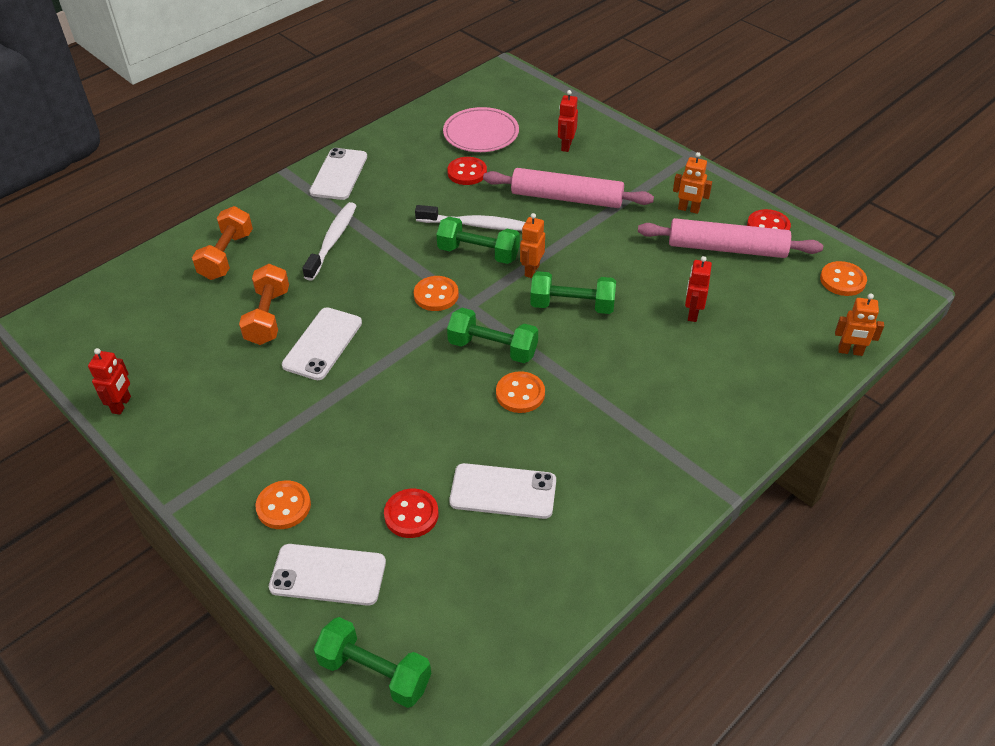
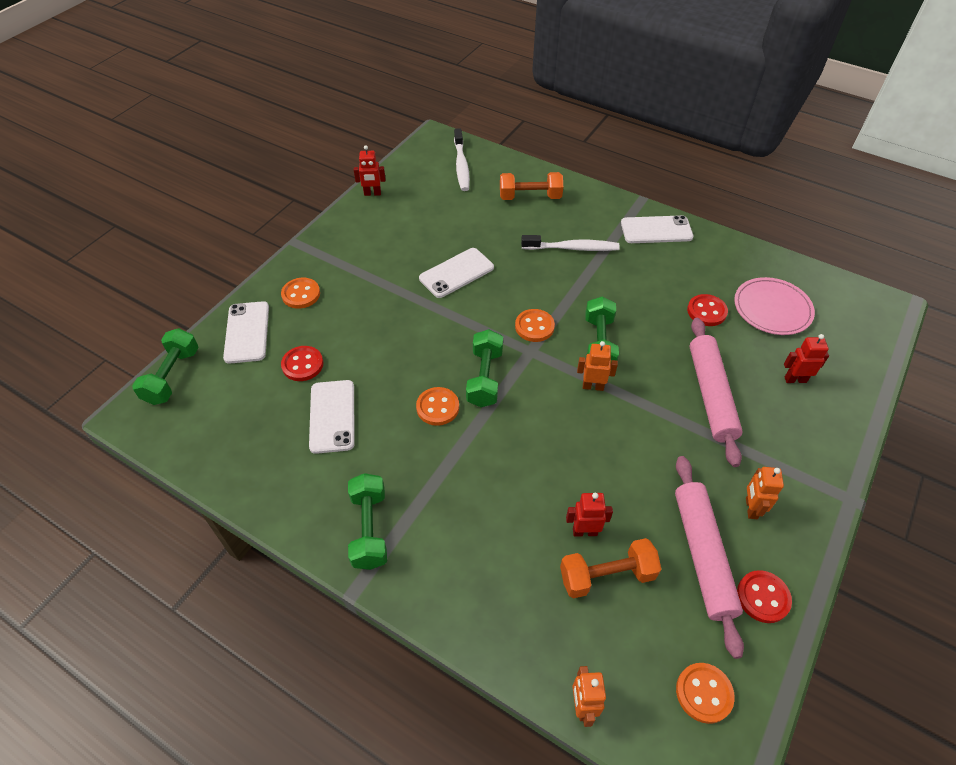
camera: 75 degrees right, 5 degrees up
(268, 317) = (474, 236): orange dumbbell -> orange dumbbell (607, 576)
(323, 344) = (456, 273): white phone -> white phone turned 45 degrees counterclockwise
(475, 225) = (636, 333): white toothbrush -> white toothbrush (461, 166)
(572, 306) = (558, 426): green dumbbell -> green dumbbell (369, 529)

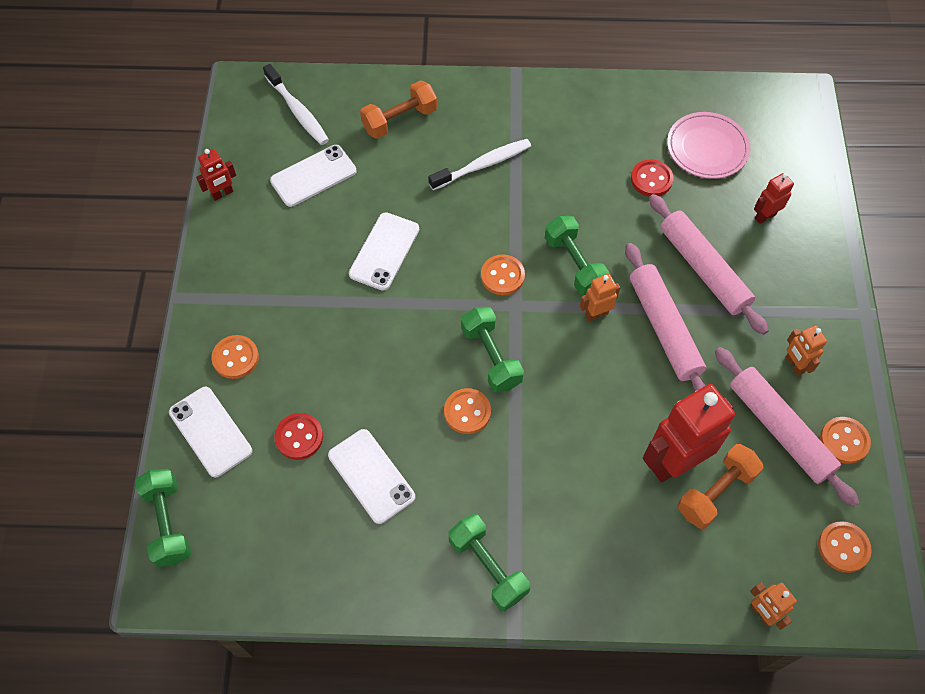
camera: 30 degrees left, 10 degrees up
(584, 531) = (674, 462): red robot -> red robot, size x2.06
(645, 423) = (663, 328): none -> pink rolling pin
(656, 230) = (552, 104): white phone -> white phone (313, 176)
(763, 597) = (844, 441): red button -> orange button

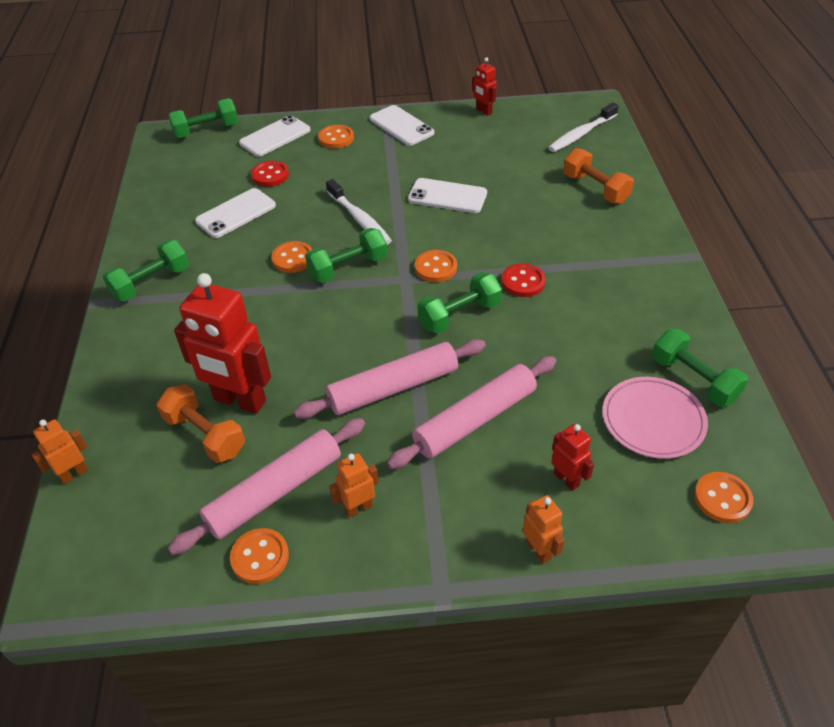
camera: 85 degrees right, 15 degrees down
(313, 176) = (515, 150): white phone -> white phone (401, 126)
(483, 165) = (562, 244): white toothbrush -> white toothbrush (360, 219)
(596, 314) = (403, 334): orange robot -> orange robot (539, 550)
(651, 179) = (587, 370): red button -> red button (523, 282)
(666, 111) = (693, 380): none -> green dumbbell
(674, 462) = (239, 401): red robot -> red robot turned 150 degrees clockwise
(843, 547) = (131, 551): orange button -> orange button (722, 498)

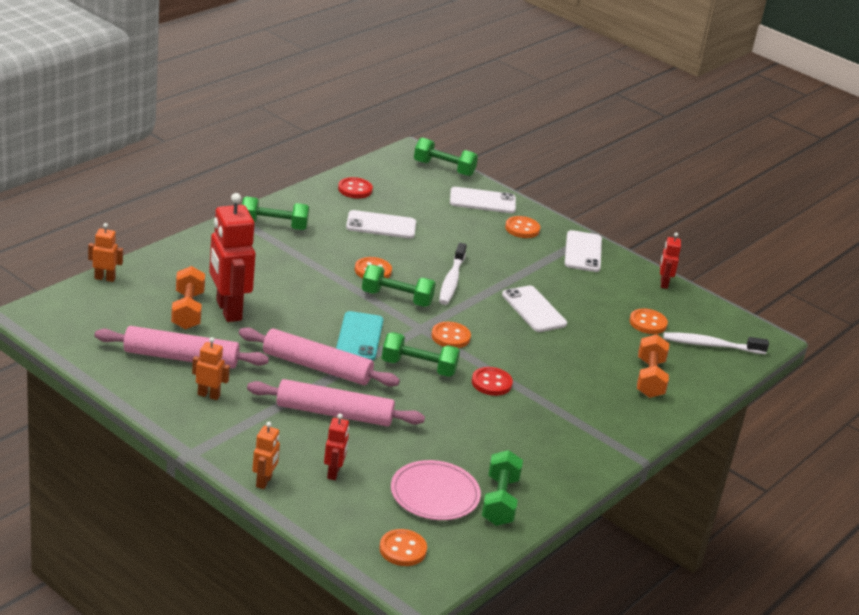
camera: 40 degrees right, 15 degrees down
(260, 557) = (132, 374): orange button -> orange button (648, 323)
(270, 175) = (439, 220): red button -> red button (355, 189)
(378, 328) = (359, 337): none -> turquoise phone

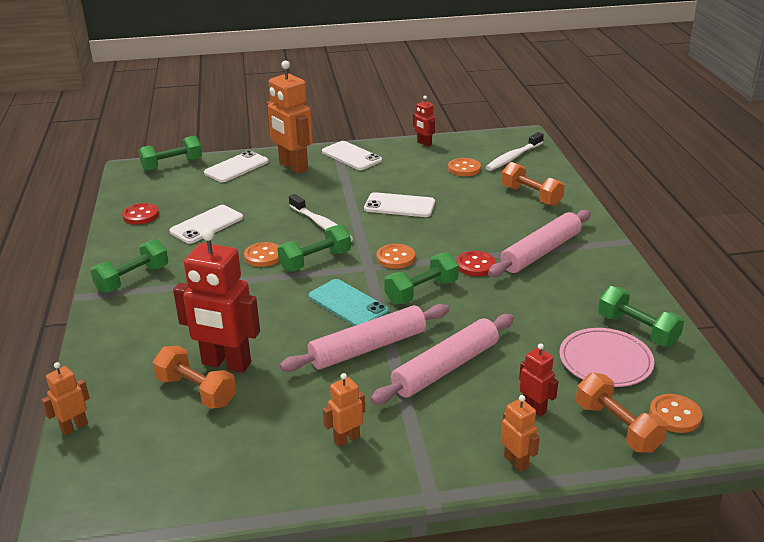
camera: 45 degrees left, 0 degrees up
(181, 358) = (267, 431): pink rolling pin -> pink rolling pin (541, 252)
(355, 522) = (617, 427): none -> orange dumbbell
(522, 229) = (293, 167): orange button -> orange robot

